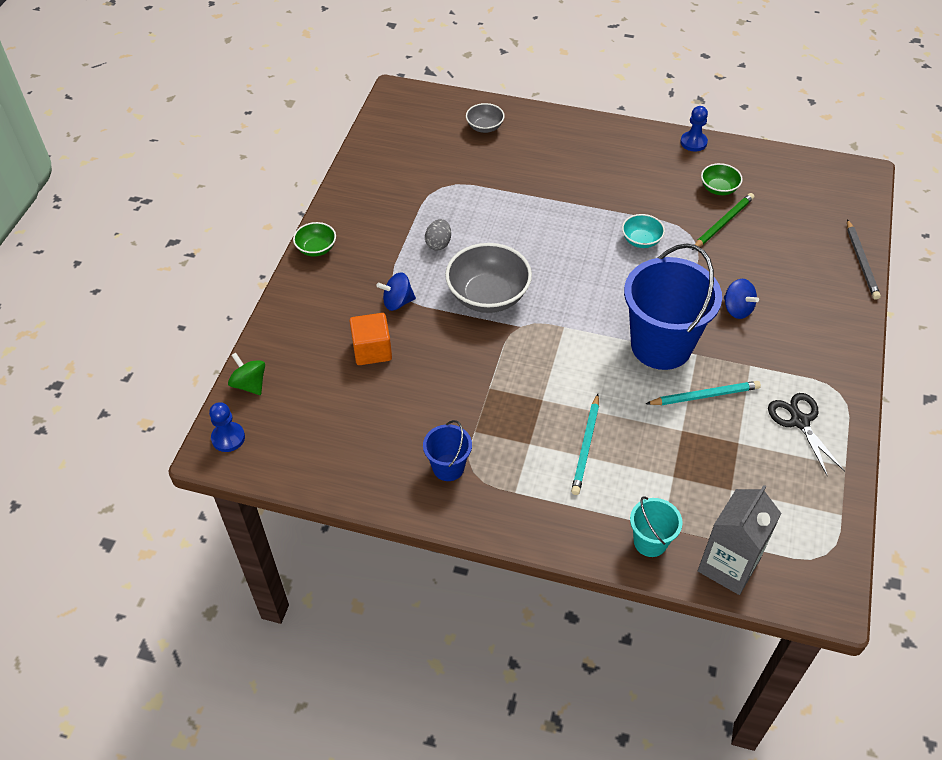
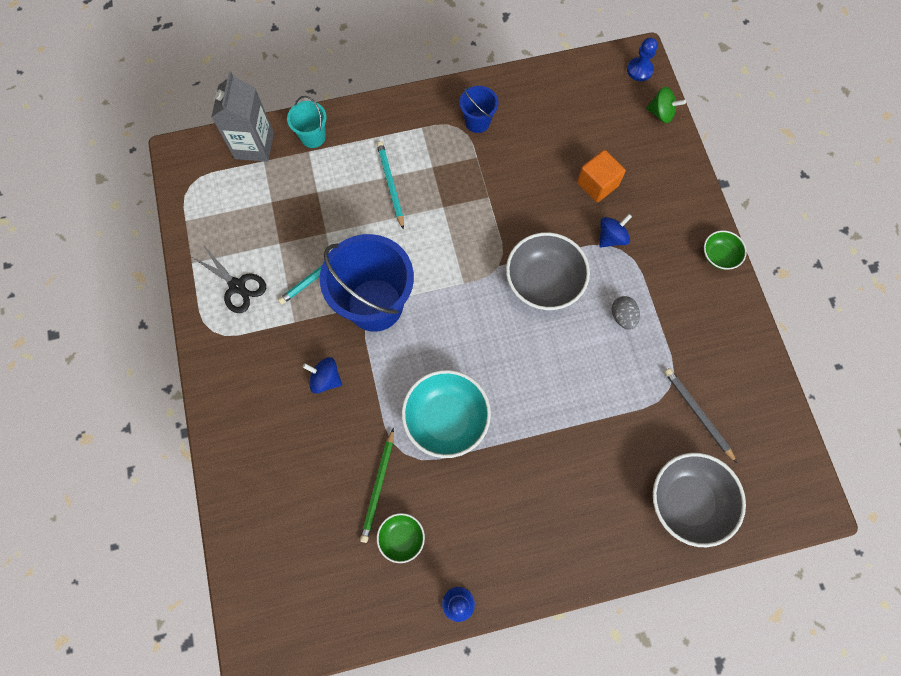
camera: 150 degrees right, 20 degrees up
(485, 127) = (687, 501): grey bowl -> grey bowl, size x1.91
(641, 240) = (446, 419): turquoise bowl -> turquoise bowl, size x1.91
(861, 261) = (227, 504): grey pencil -> grey pencil (697, 414)

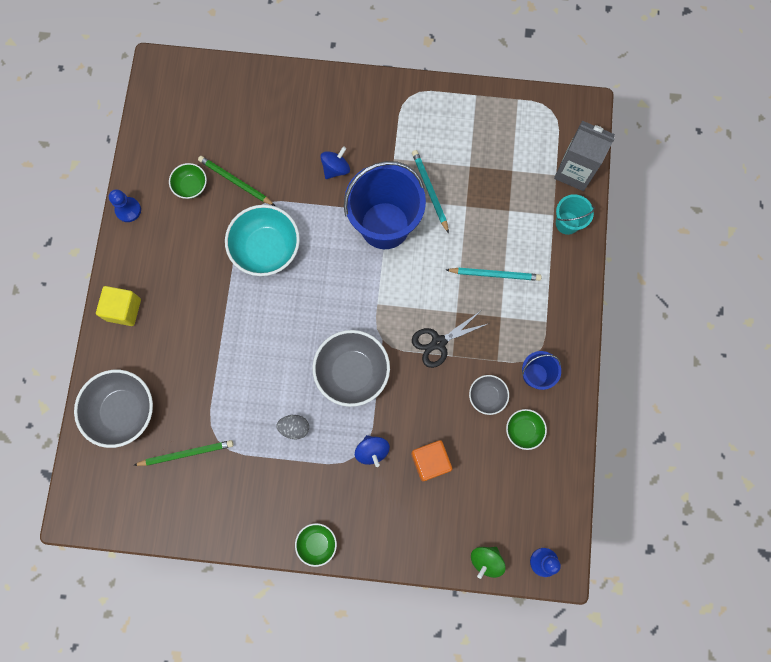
camera: 110 degrees right, 5 degrees up
(237, 286) = (441, 124): black scissors -> black scissors (438, 342)
(515, 155) = (487, 396): none -> grey bowl
(533, 117) = (523, 430): none -> green bowl
(578, 553) = (124, 310): none -> yellow cube
(697, 414) = (186, 453): grey pencil -> green pencil

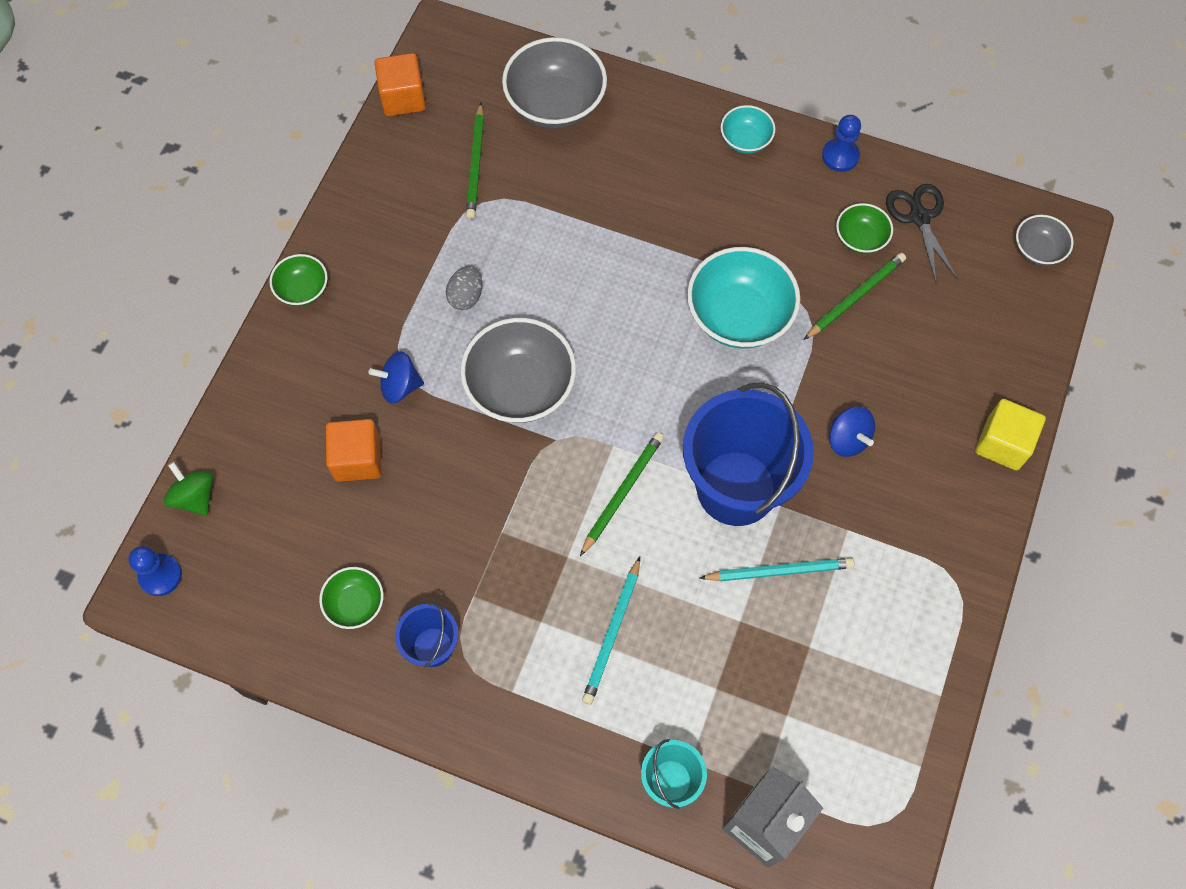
camera: 105 degrees right, 10 degrees down
(124, 310) = (694, 127): yellow cube -> yellow cube (1002, 443)
(128, 273) = (745, 140): none -> turquoise bowl
(139, 526) = (403, 98): none -> orange cube
(406, 290) = (622, 492): none -> green pencil
(438, 342) = (528, 517): black scissors -> black scissors (919, 217)
(487, 396) = (424, 565): grey bowl -> grey bowl (1037, 250)

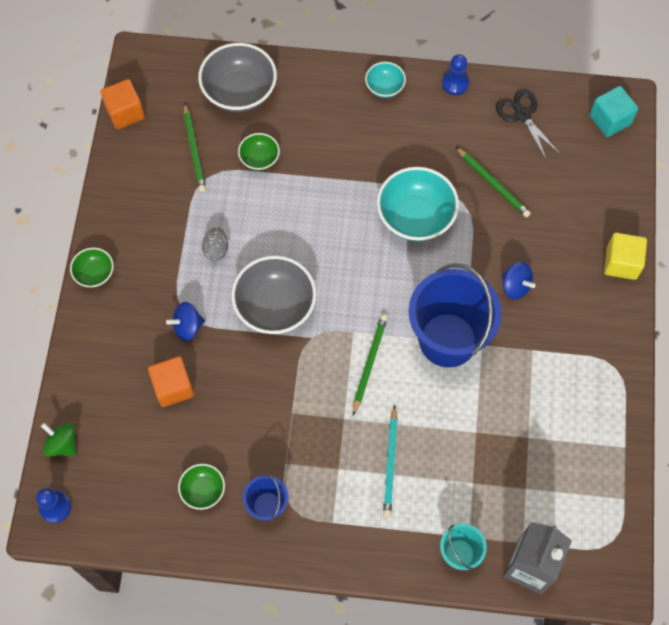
camera: 15 degrees left, 0 degrees up
(779, 571) = (493, 390): turquoise pencil -> none
(855, 297) = (493, 183): green pencil -> green pencil turned 105 degrees clockwise
(860, 239) = (485, 140): green bowl -> green bowl (259, 159)
(1037, 250) = (610, 120): grey bowl -> turquoise cube

